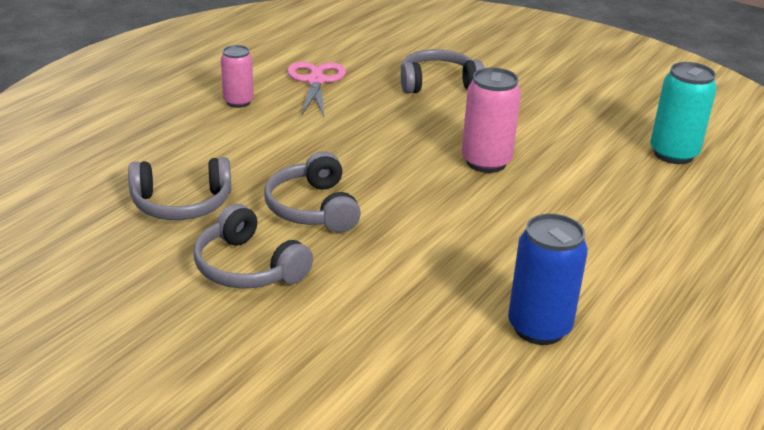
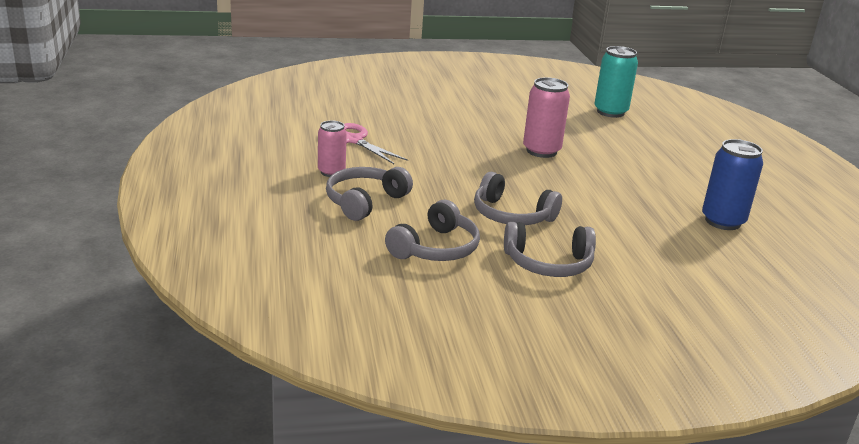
camera: 45 degrees left, 5 degrees down
(438, 83) = (427, 116): grey headphones -> grey headphones (365, 202)

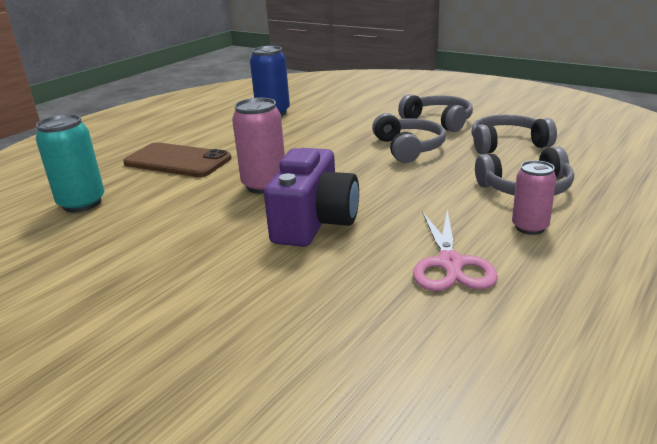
camera: 130 degrees left, 0 degrees up
(460, 139) = (314, 222): none -> purple camera
(645, 150) = (177, 161): none -> brown phone

